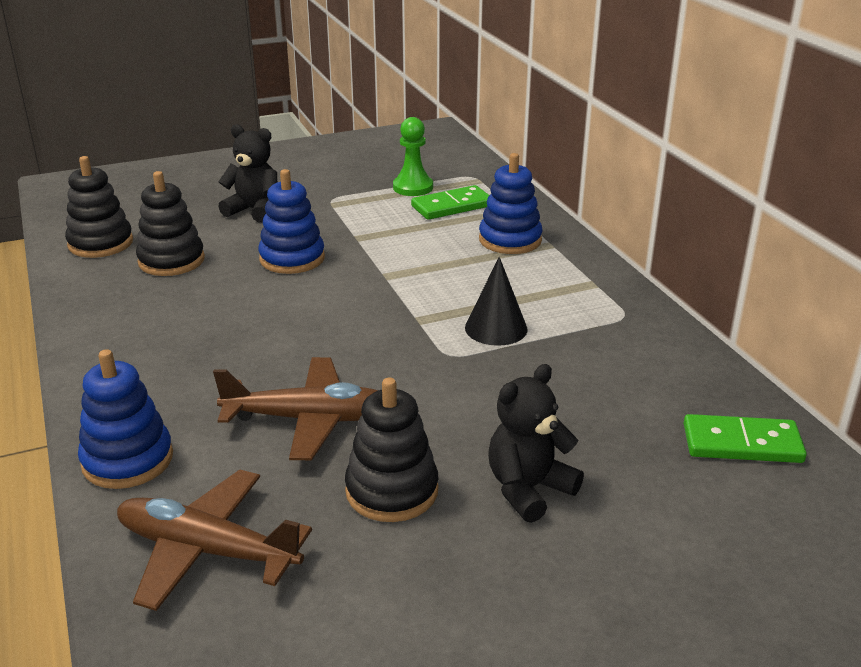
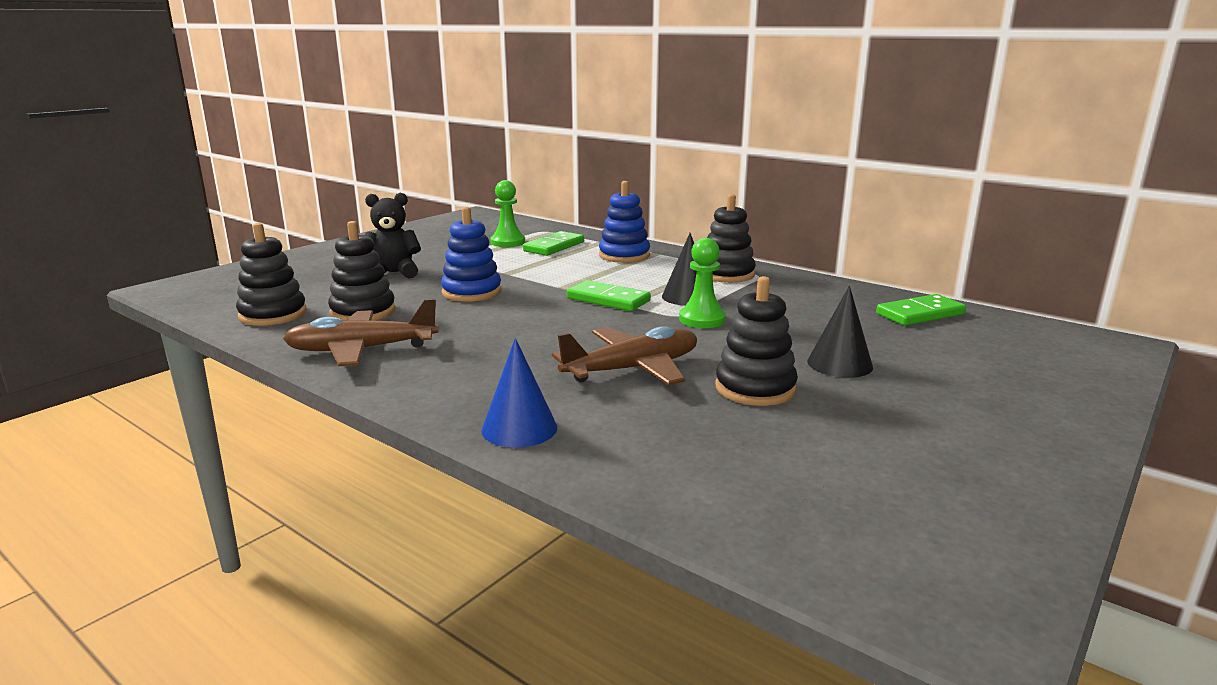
camera: 30 degrees left, 10 degrees down
(127, 460) = (519, 428): blue stacking toy -> blue cone
(207, 550) = (675, 457): brown plane -> brown plane (361, 350)
(407, 308) = (608, 300): none -> green domino
(467, 369) = (702, 319): none -> green pawn
(528, 489) = (839, 364): black teddy bear -> black cone
(588, 303) = (726, 274): none -> black stacking toy

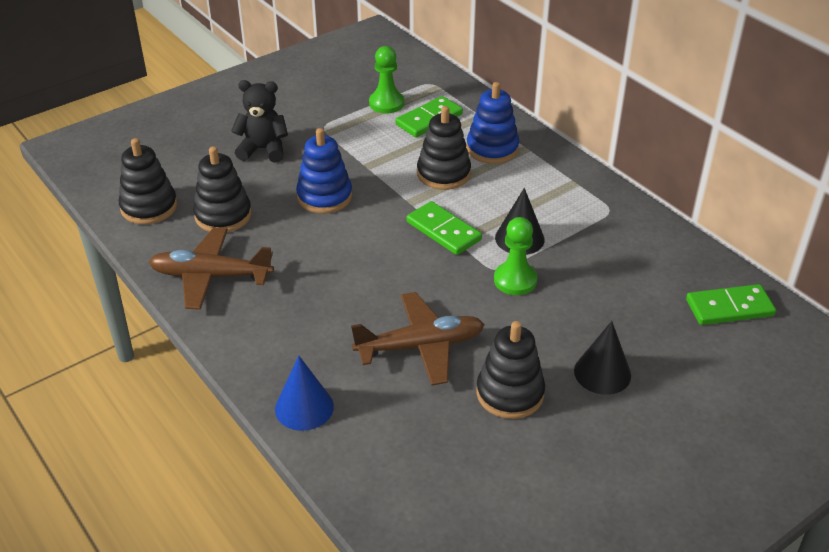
camera: 15 degrees right, 20 degrees up
(726, 274) = (578, 202): black stacking toy -> black stacking toy (443, 174)

